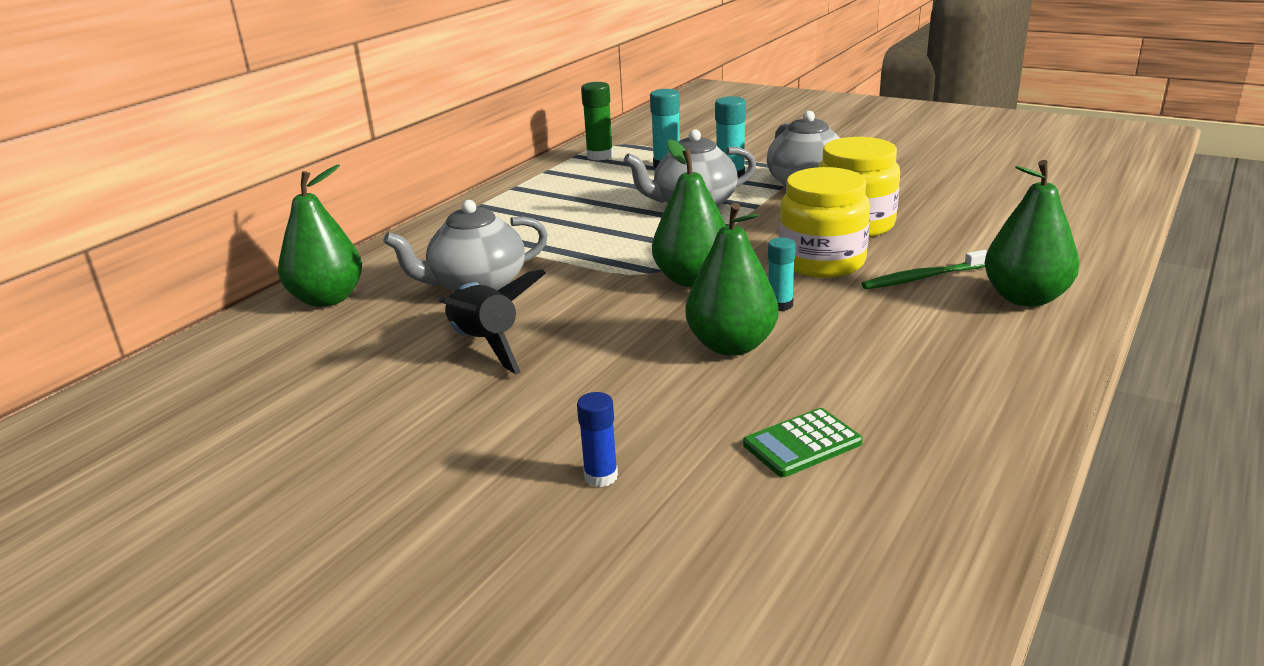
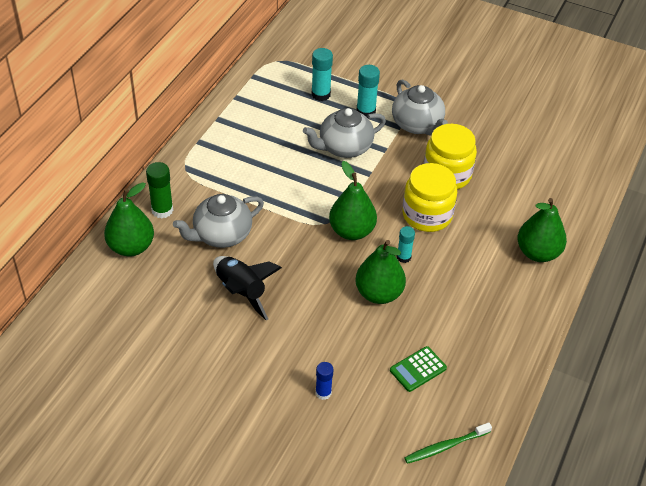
camera: 10 degrees left, 20 degrees up
(600, 156) = (271, 78): green glue stick -> green glue stick (162, 210)
(922, 278) = (483, 232): green toothbrush -> green toothbrush (445, 446)

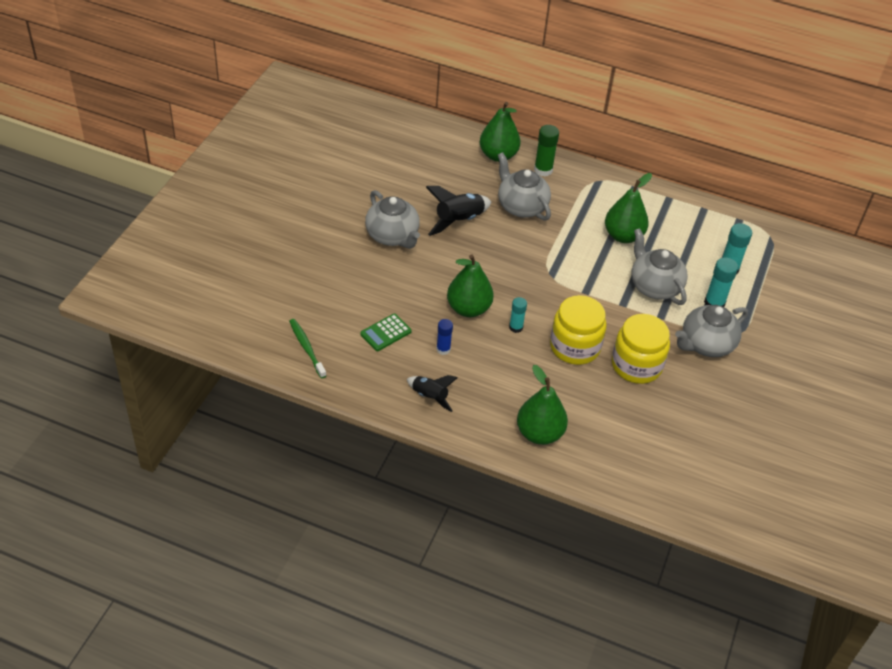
camera: 85 degrees right, 0 degrees up
(264, 356) = (392, 236): none -> grey teapot
(323, 393) = (358, 272): blue glue stick -> blue glue stick (443, 349)
(352, 231) = (542, 291): green pear -> green pear (623, 236)
(418, 369) = (385, 333): green calculator -> green calculator turned 90 degrees counterclockwise
(504, 335) = (430, 397): none -> black rocket

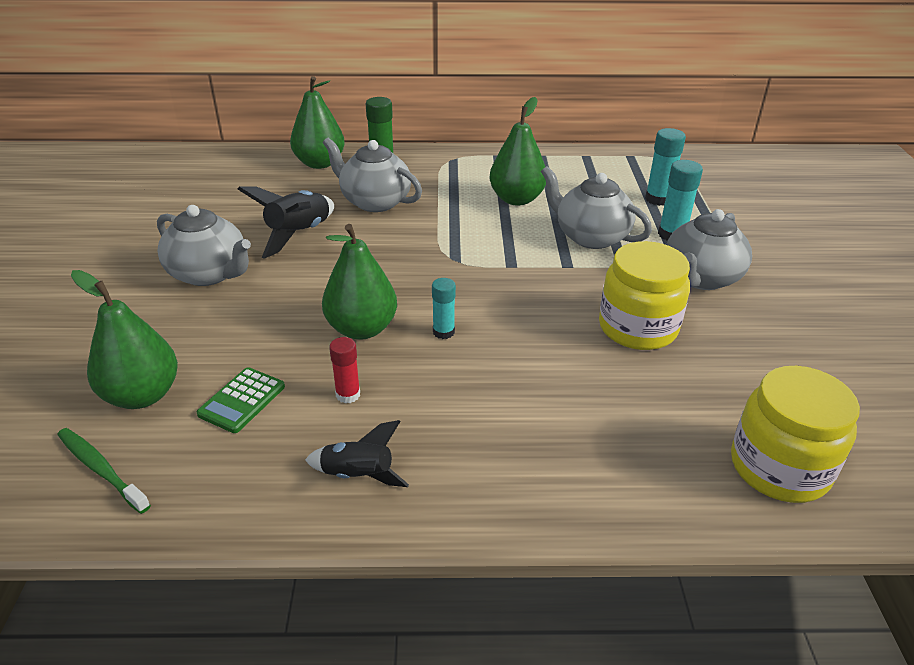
camera: 20 degrees left, 10 degrees down
(443, 349) = (348, 395): blue glue stick -> red glue stick
(539, 433) = (570, 470): green pear -> green pear (142, 395)
(575, 347) = (540, 331): yellow jar -> yellow jar (779, 468)

